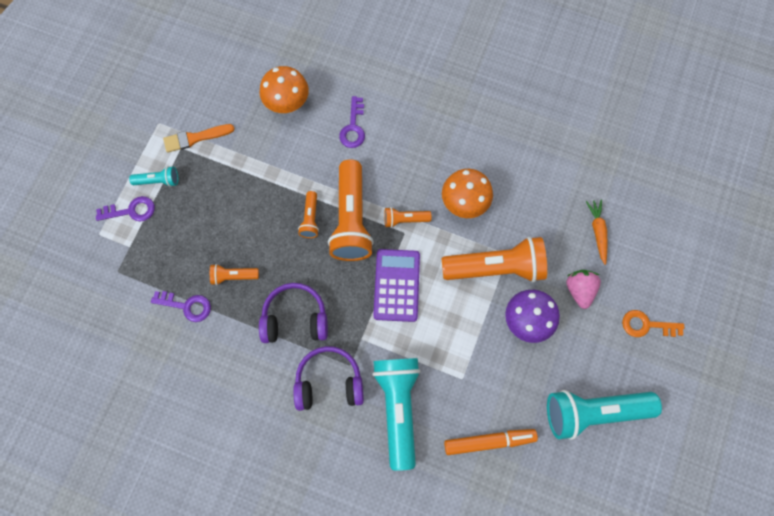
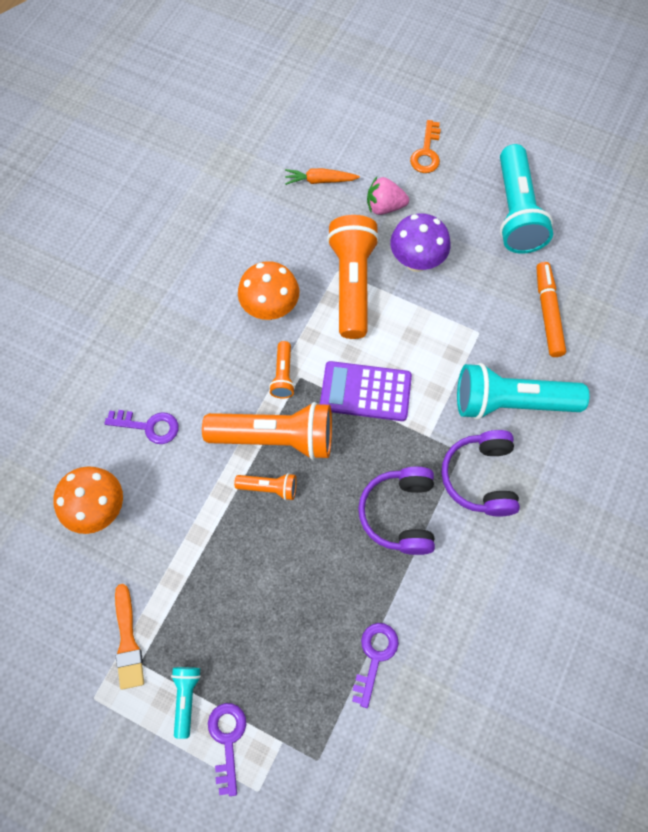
camera: 85 degrees left, 5 degrees down
(233, 276) = (338, 591): orange flashlight -> none

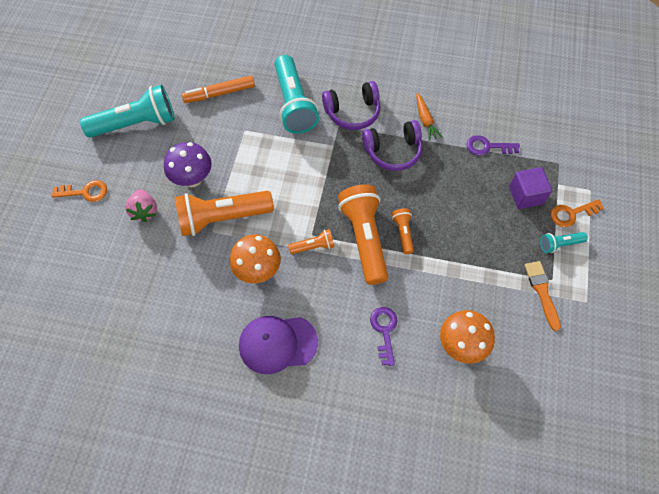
camera: 105 degrees left, 5 degrees down
(128, 641) = (542, 292): orange brush -> orange brush turned 75 degrees counterclockwise
(175, 311) = (277, 344): none -> purple cap
(227, 740) = (571, 214): purple key -> orange key
(277, 681) = (525, 195): none -> purple cube
(320, 180) = (125, 265): orange carrot -> orange carrot (425, 120)
(365, 392) = (311, 189): purple calculator -> none

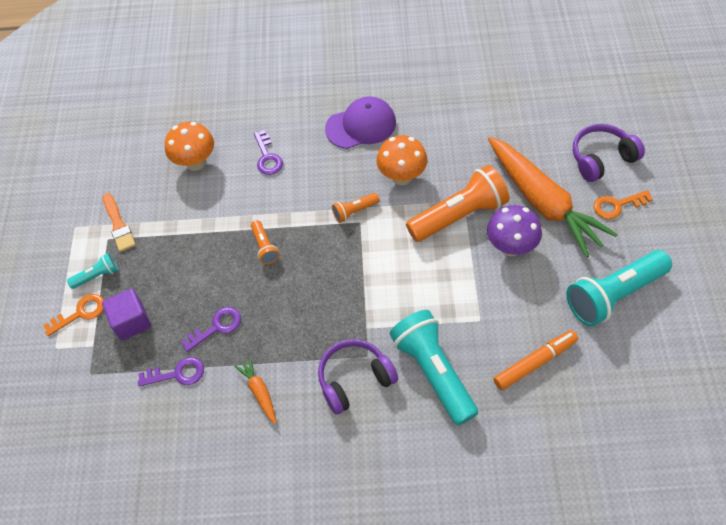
camera: 170 degrees right, 5 degrees down
(144, 211) = (543, 202): pink strawberry -> orange carrot
(364, 238) = (304, 232): orange flashlight -> none
(393, 151) = (292, 338): purple headphones -> purple headphones (601, 158)
(453, 174) = (217, 327): none -> purple key

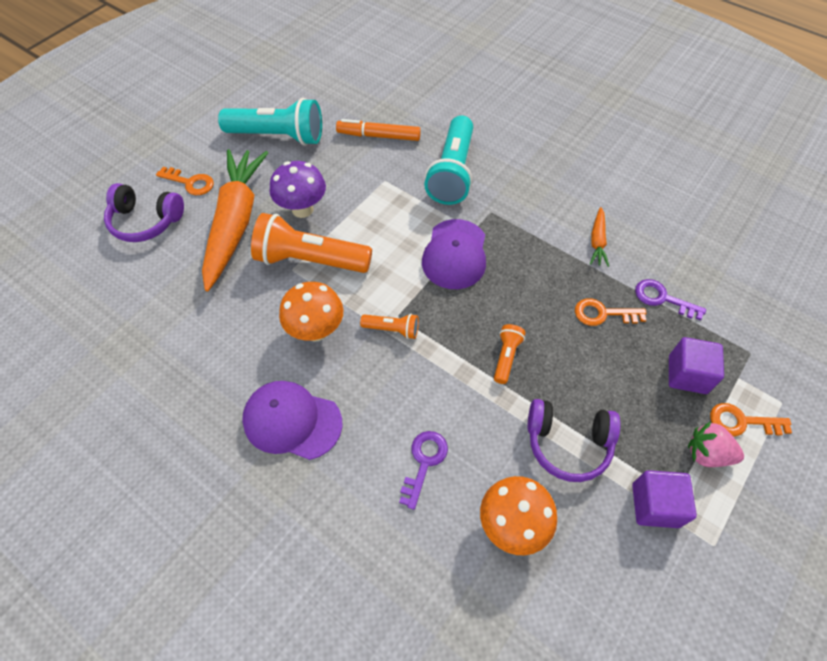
camera: 145 degrees left, 0 degrees up
(97, 276) = (707, 454): turquoise flashlight -> pink strawberry
(118, 225) = (655, 505): orange brush -> purple cube
(217, 327) = (603, 314): purple key -> orange key
(355, 379) = (514, 203): purple headphones -> purple headphones (568, 443)
(362, 295) = (455, 254): none -> purple cap

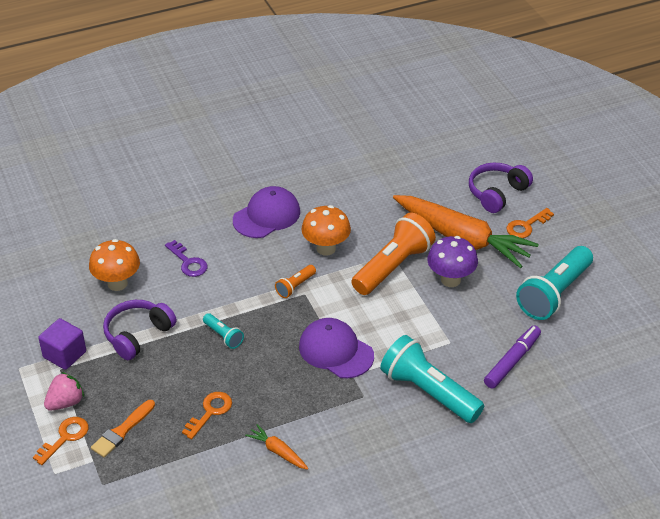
camera: 120 degrees right, 15 degrees down
(379, 136) = (512, 361): orange marker -> purple marker
(506, 357) = (223, 336): orange flashlight -> turquoise flashlight
(662, 298) = (191, 459): purple key -> none
(687, 374) = (122, 431): purple cube -> orange brush

